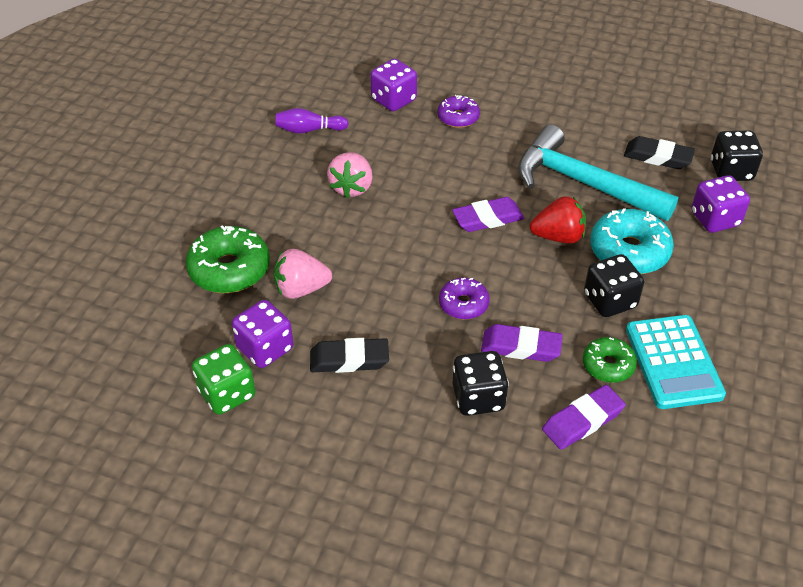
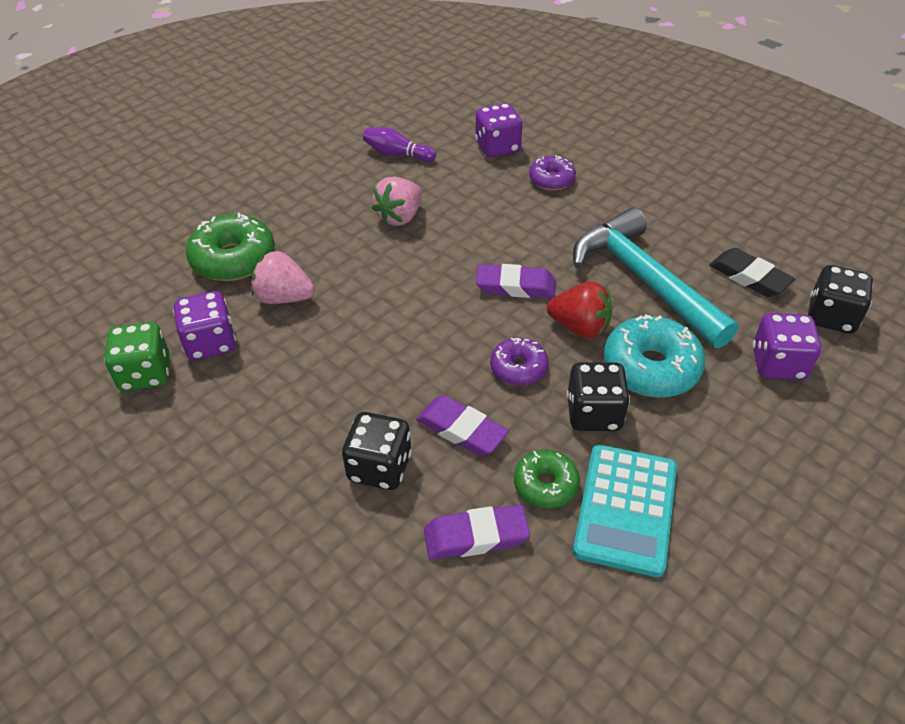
camera: 25 degrees right, 0 degrees up
(349, 359) = (279, 381): black eraser -> none
(463, 304) = (431, 364): purple donut -> purple donut (518, 368)

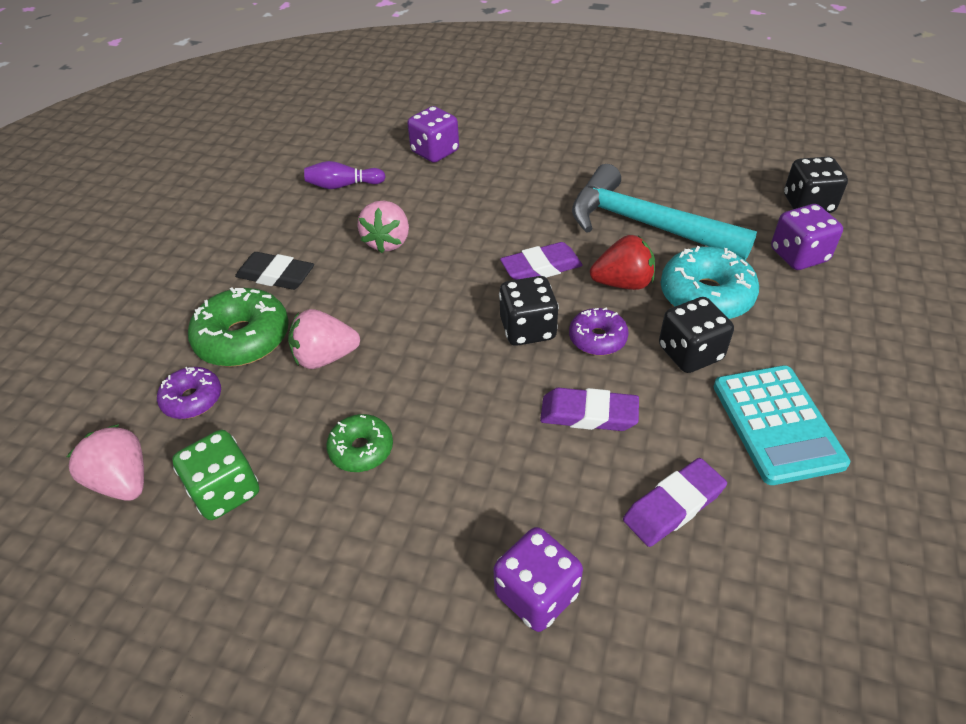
camera: 25 degrees left, 0 degrees up
(84, 336) = (123, 481): none -> pink strawberry
(210, 343) = (277, 431): purple dice -> purple dice (536, 594)
(380, 467) = (539, 481): black dice -> black dice (528, 329)
(545, 485) = (697, 432): green donut -> green donut (361, 449)
(551, 180) = (504, 165): purple donut -> purple donut (192, 399)
(749, 277) = (724, 194): black eraser -> black eraser (276, 276)

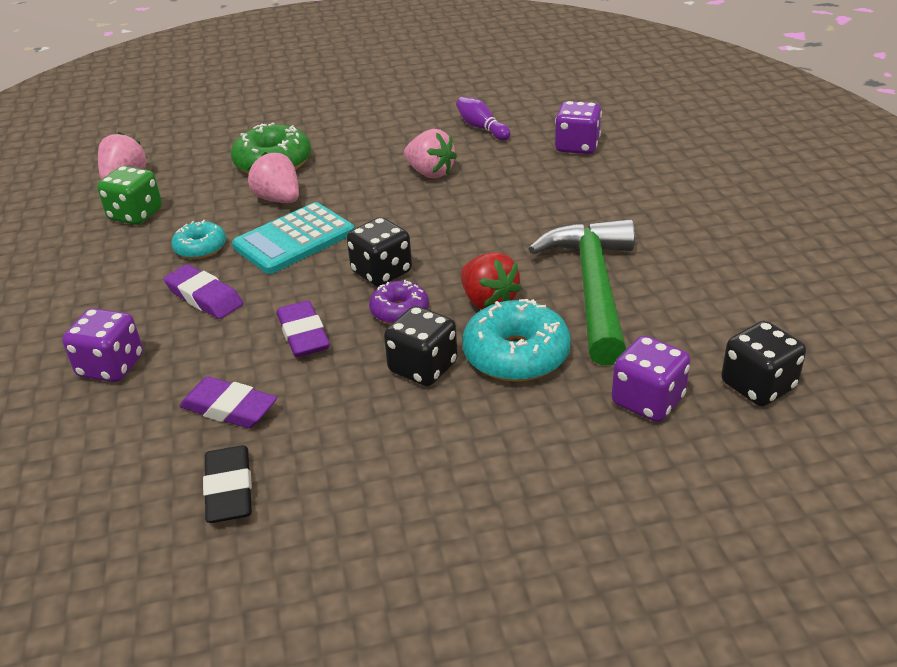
camera: 60 degrees right, 10 degrees down
(192, 399) = (204, 170): purple donut -> none
(276, 276) = (347, 147): black eraser -> black eraser (229, 489)
(361, 449) = (200, 248): green donut -> turquoise donut
(388, 242) = (430, 173): pink strawberry -> pink strawberry turned 120 degrees counterclockwise
(541, 267) = (468, 252): purple eraser -> purple eraser (204, 297)
(646, 225) = (593, 288): turquoise hammer -> green hammer
(777, 424) = (366, 445): turquoise calculator -> turquoise calculator (294, 240)

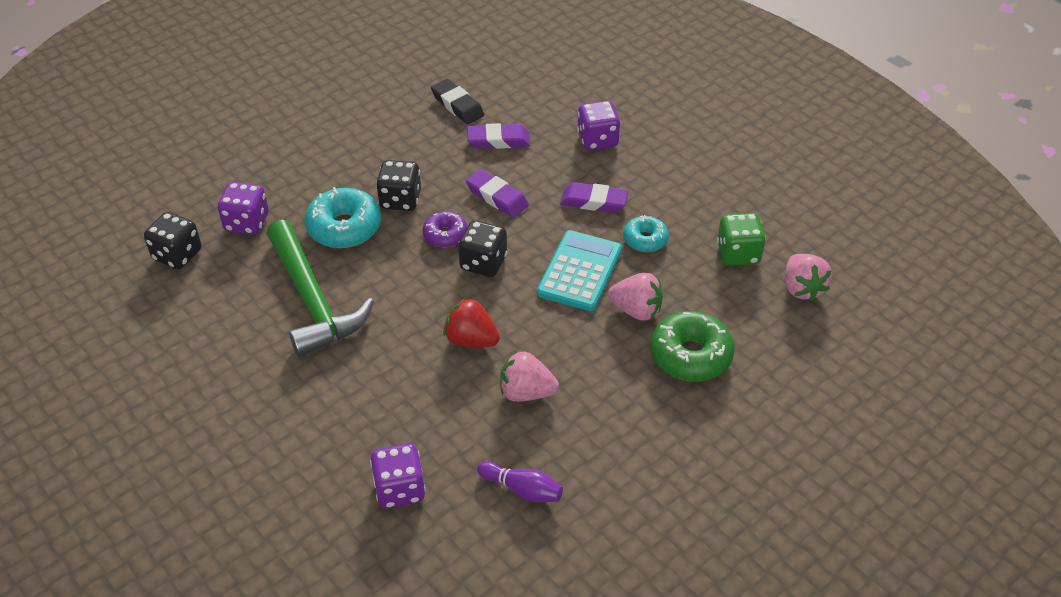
camera: 150 degrees right, 10 degrees up
(488, 301) = (386, 263): red strawberry -> red strawberry (471, 340)

